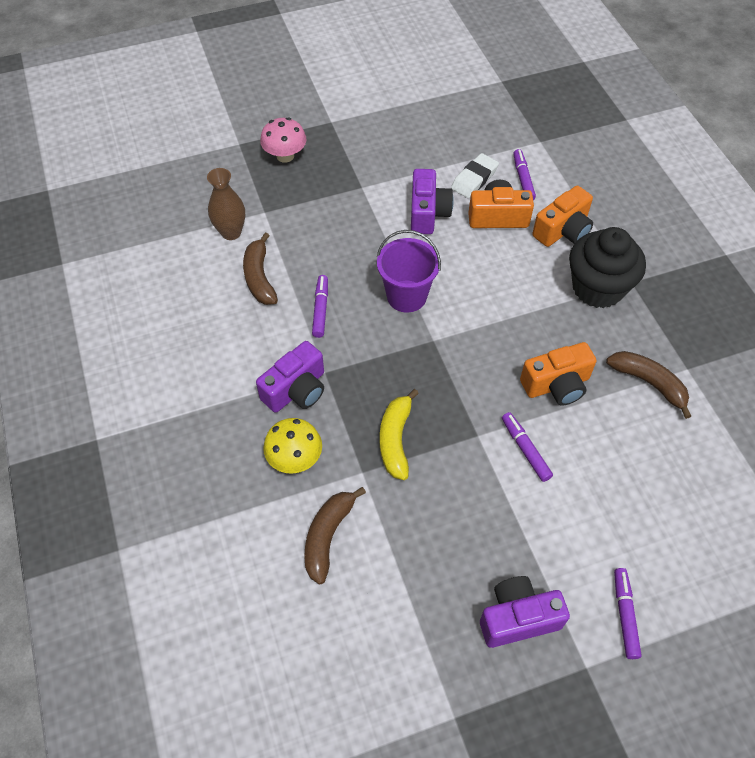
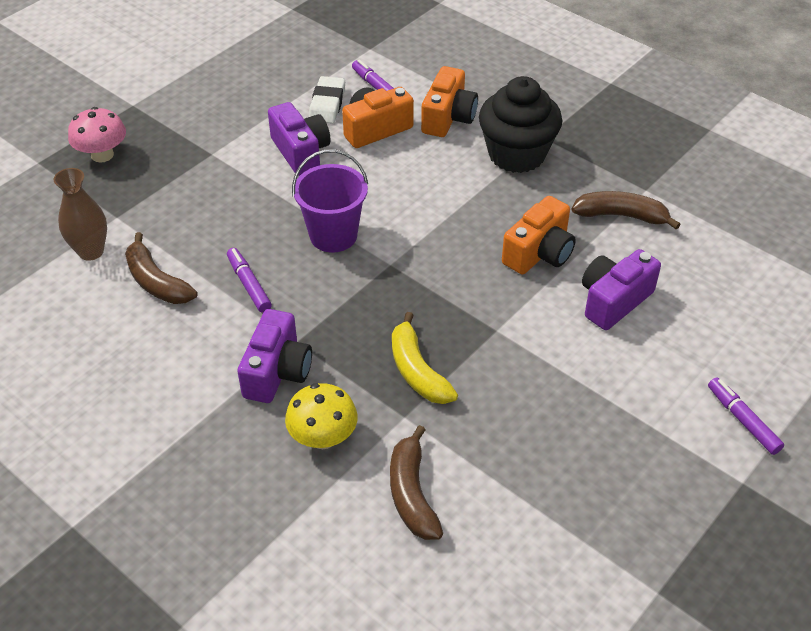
camera: 30 degrees left, 10 degrees down
(518, 618) = (651, 472): purple camera -> purple camera (614, 301)
(525, 449) = (551, 322): purple marker -> none

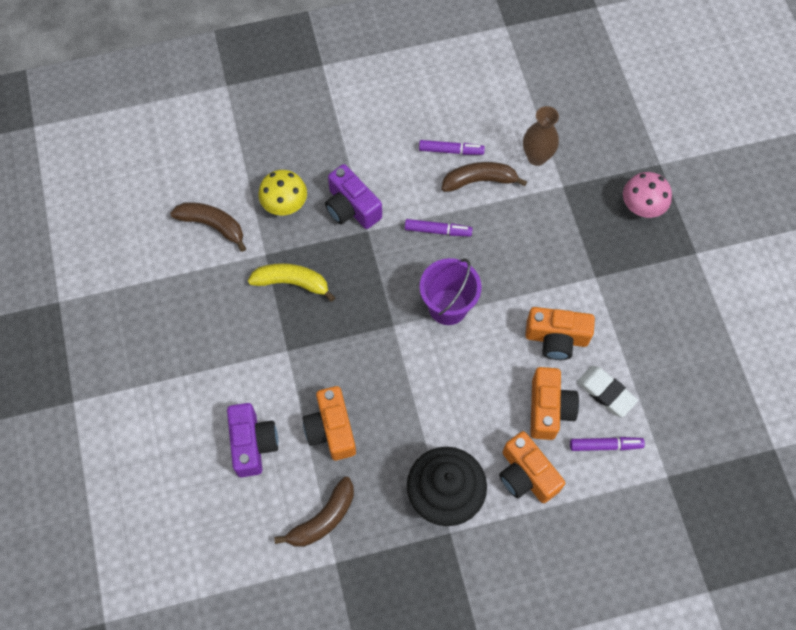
camera: 125 degrees right, 20 degrees up
(301, 152) = (556, 338): purple camera -> orange camera
(742, 420) = (107, 440): purple marker -> purple marker (451, 150)

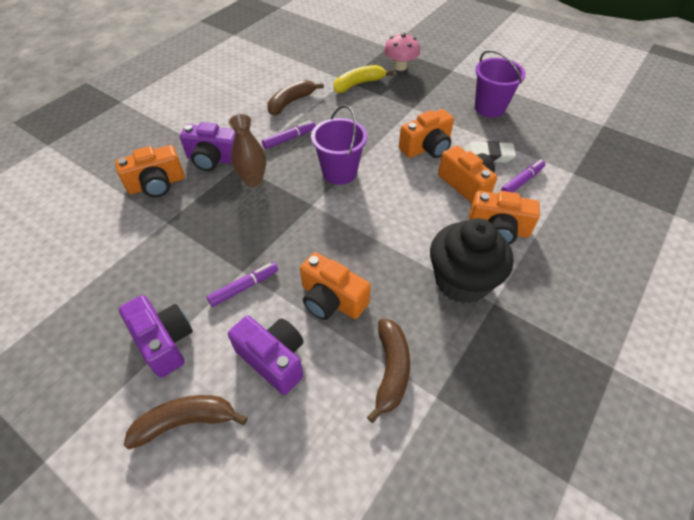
camera: 40 degrees left, 15 degrees down
(192, 370) = (164, 341): none -> purple camera
(212, 225) = (101, 230): brown banana -> brown banana (186, 421)
(285, 204) = (157, 184): yellow mushroom -> orange camera
(292, 282) = (206, 226): yellow banana -> yellow banana (358, 84)
(451, 150) = (257, 98): purple marker -> purple marker (244, 287)
(537, 157) = (315, 76): brown vase -> brown vase (253, 180)
(676, 336) = (489, 108): none -> purple bucket

